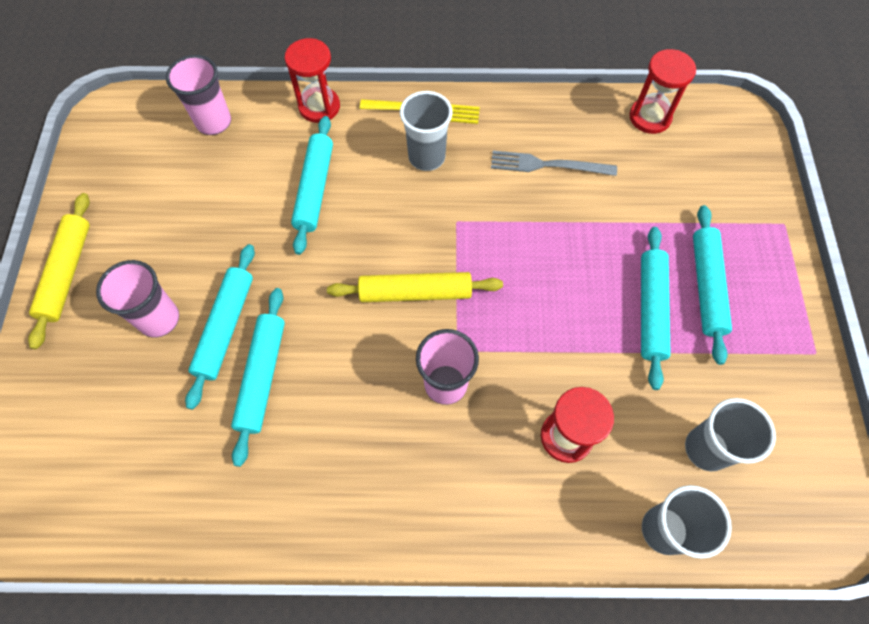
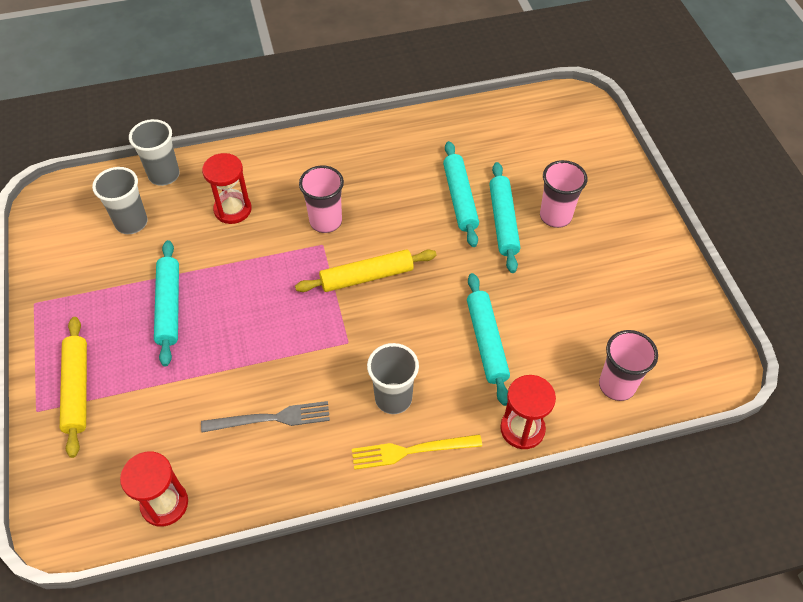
camera: 165 degrees right, 10 degrees down
(67, 273) = (647, 230): yellow rolling pin -> yellow rolling pin (77, 389)
(706, 286) = (120, 335): turquoise rolling pin -> none

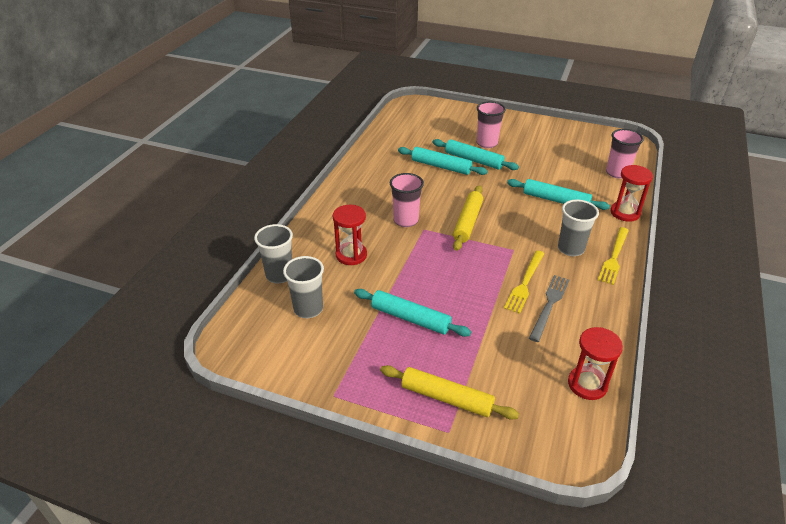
camera: 55 degrees left, 15 degrees down
(294, 379) = (525, 283): none -> yellow fork

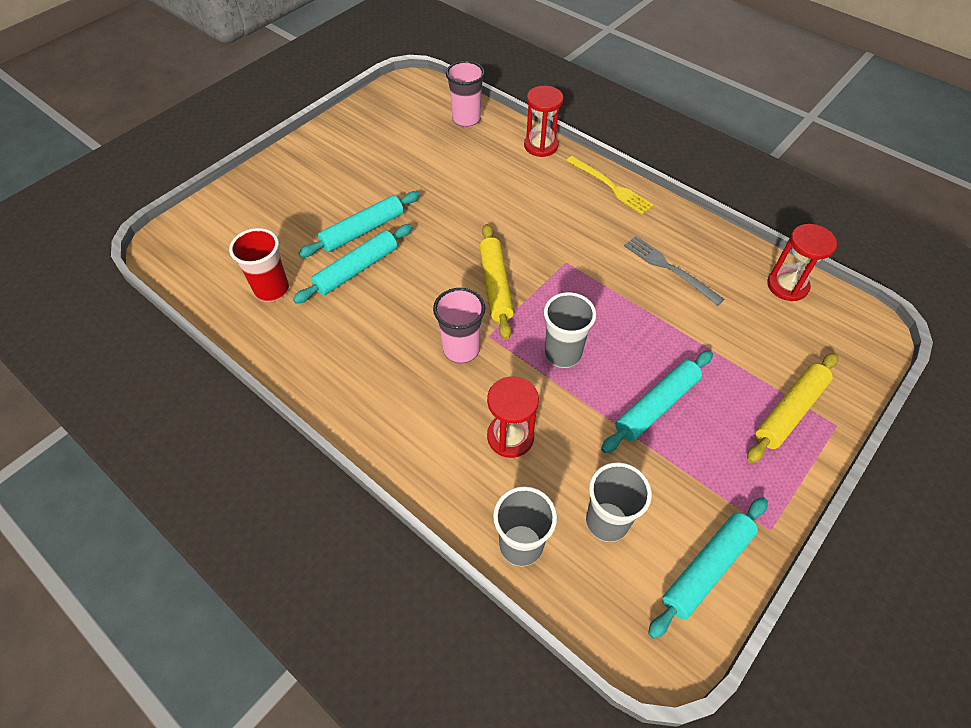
camera: 70 degrees left, 15 degrees up
(406, 144) = (272, 289): none -> red cup
(467, 222) = (495, 285): yellow rolling pin -> yellow rolling pin turned 45 degrees clockwise
(487, 143) = (332, 203): pink cup -> none
(525, 283) = (628, 275): yellow fork -> none
(555, 200) = (490, 189): turquoise rolling pin -> turquoise rolling pin (706, 568)
(570, 249) = (584, 213): grey cup -> grey cup (563, 354)

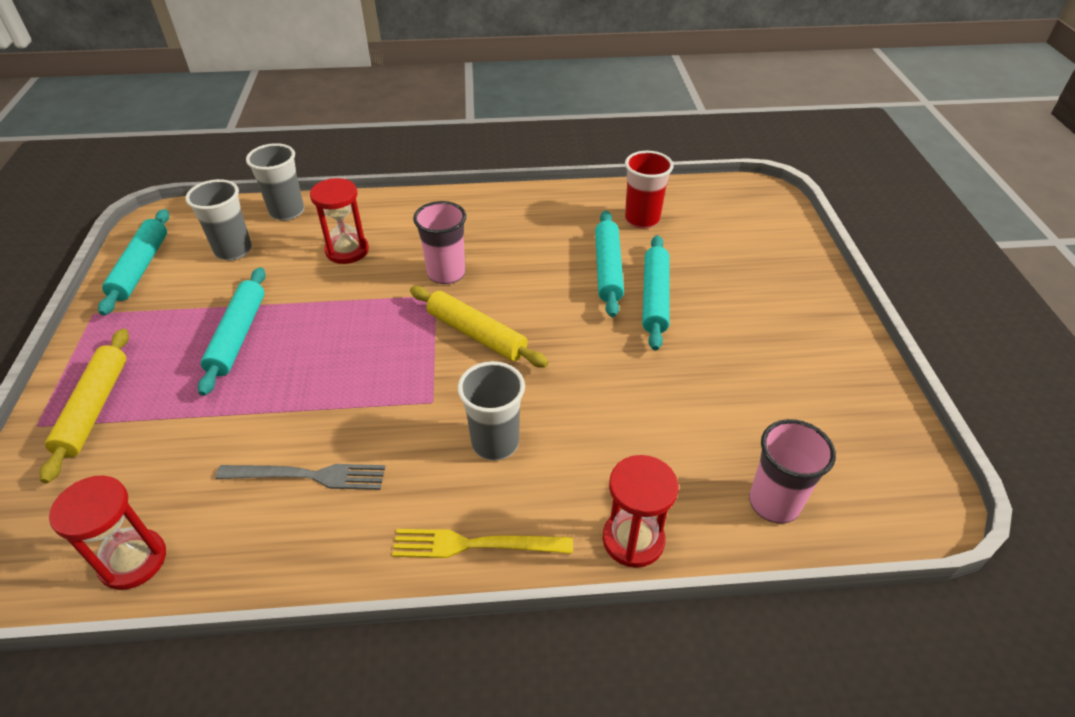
camera: 135 degrees right, 10 degrees down
(563, 354) = (356, 322): grey cup -> grey cup (495, 443)

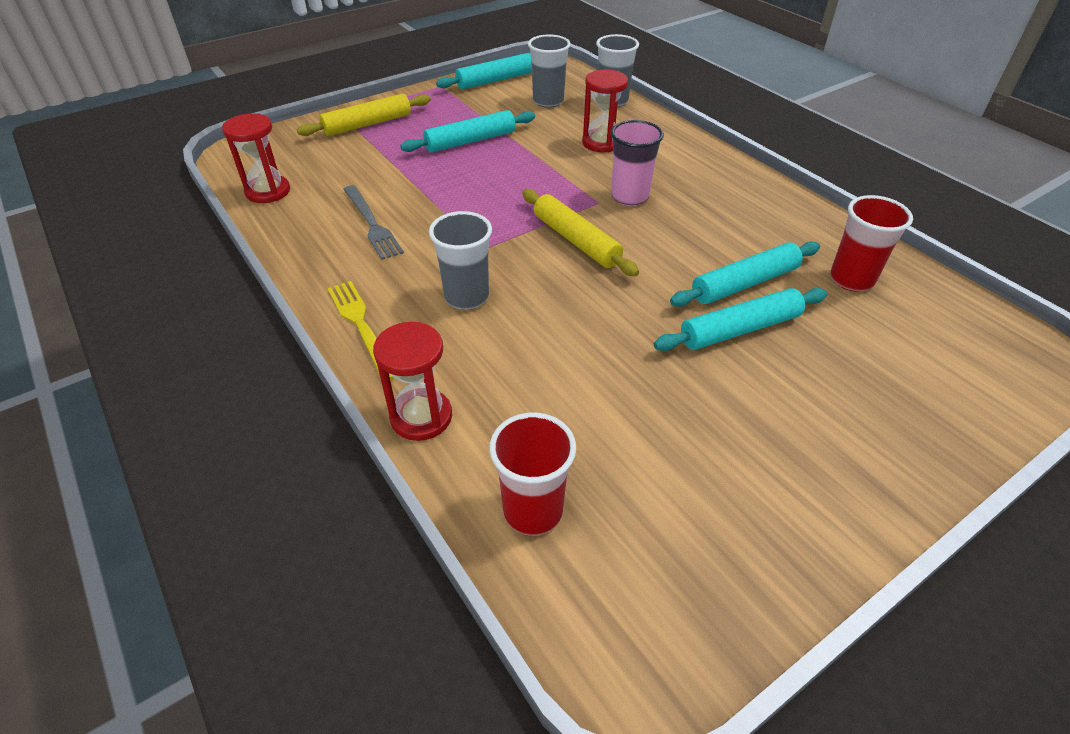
camera: 60 degrees right, 0 degrees up
(476, 334) = (576, 240): yellow rolling pin -> yellow rolling pin turned 45 degrees counterclockwise
(774, 503) = (533, 511): pink cup -> red cup

